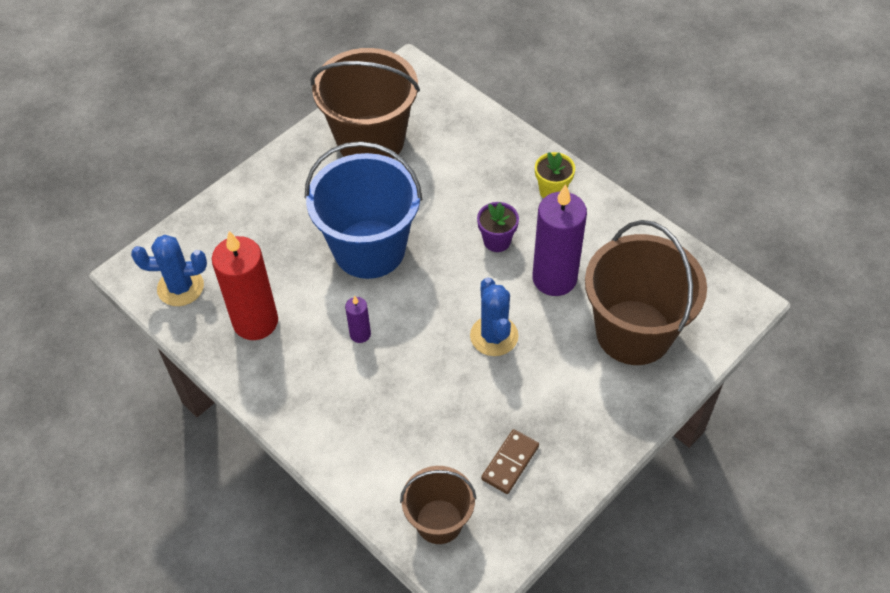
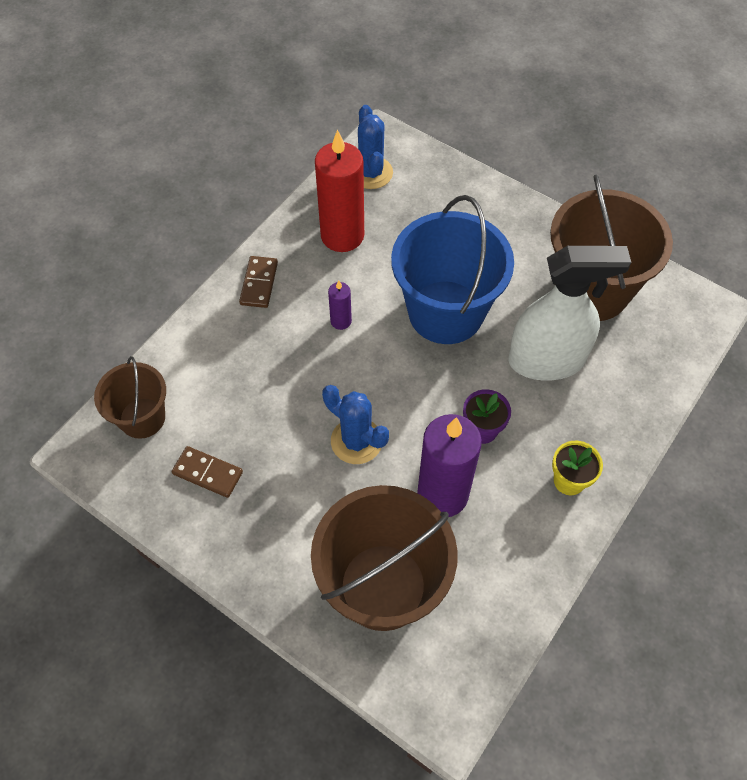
camera: 80 degrees right, 5 degrees up
(296, 402) = (259, 283): none -> brown domino
(436, 184) = (547, 360): none -> white spray bottle
(494, 336) = (356, 441): blue cactus -> blue cactus turned 60 degrees clockwise

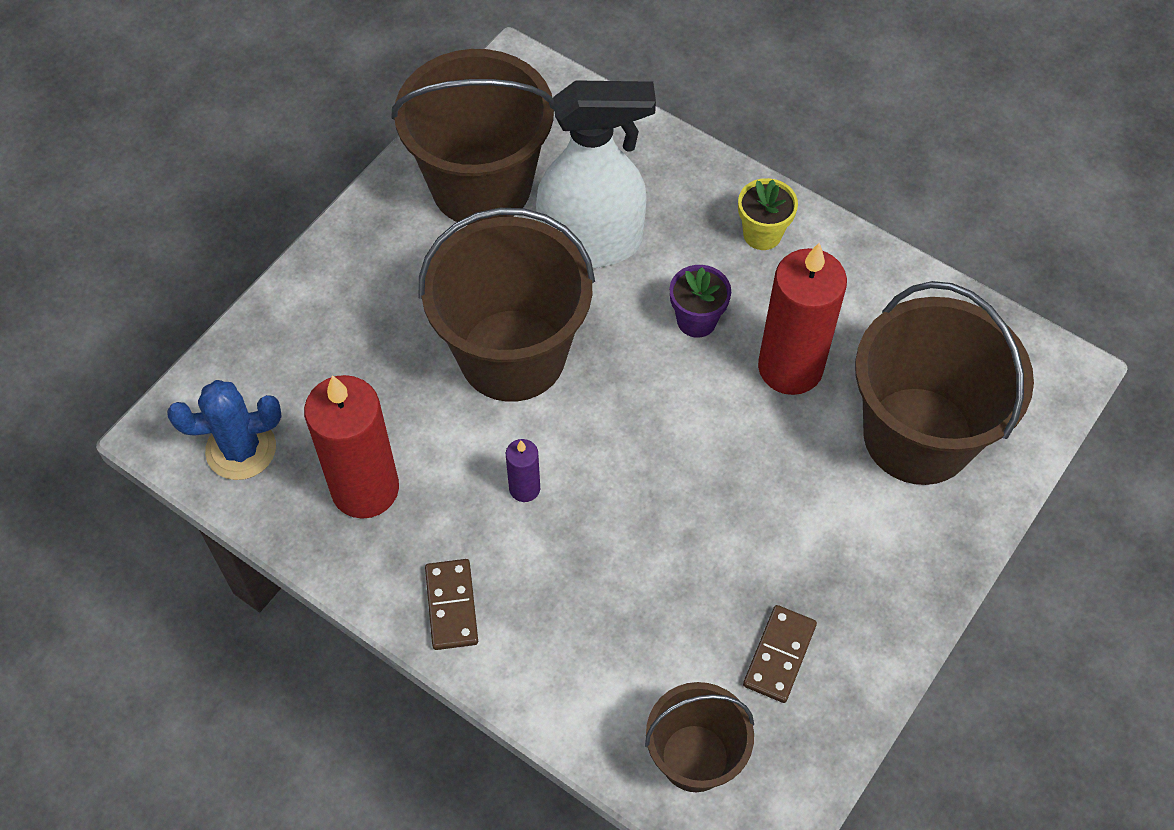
camera: 90 degrees left, 0 degrees up
(259, 283) = (451, 606): brown domino -> brown domino turned 75 degrees clockwise
(356, 441) = (720, 466): blue cactus -> none
(442, 494) = (790, 368): purple candle -> red candle
(445, 312) = (512, 355): blue bucket -> brown bucket
(547, 360) = (592, 243): white spray bottle -> white spray bottle turned 90 degrees clockwise

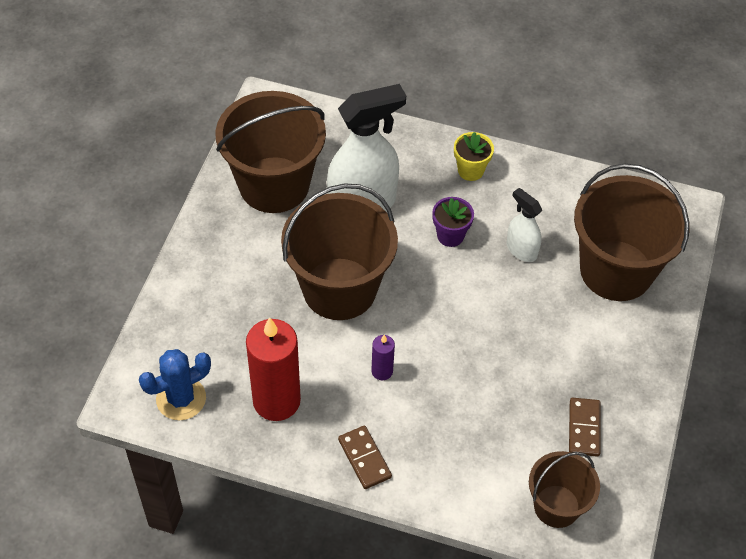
camera: 20 degrees left, 5 degrees down
(790, 368) = (521, 250): red candle -> white spray bottle

